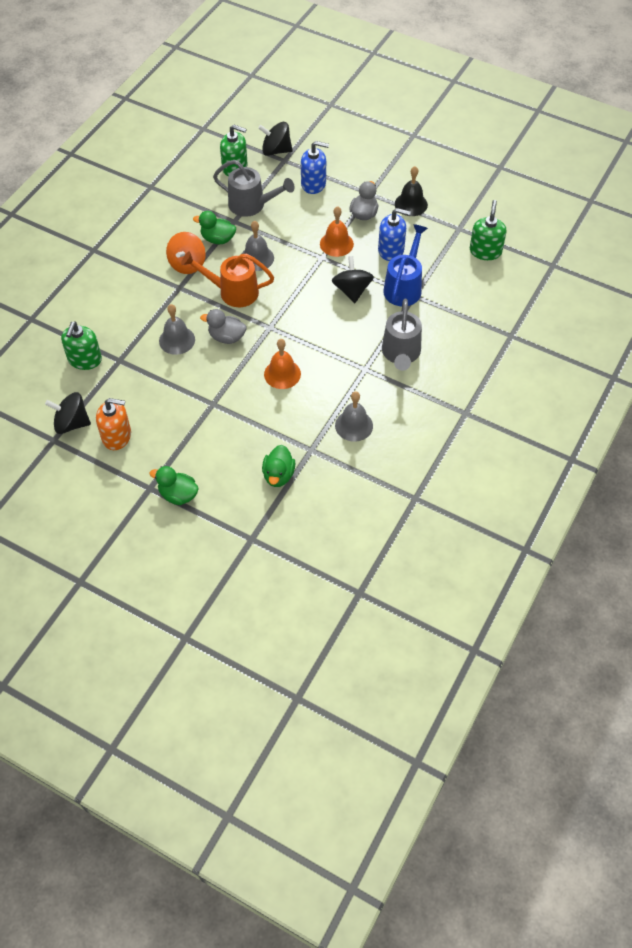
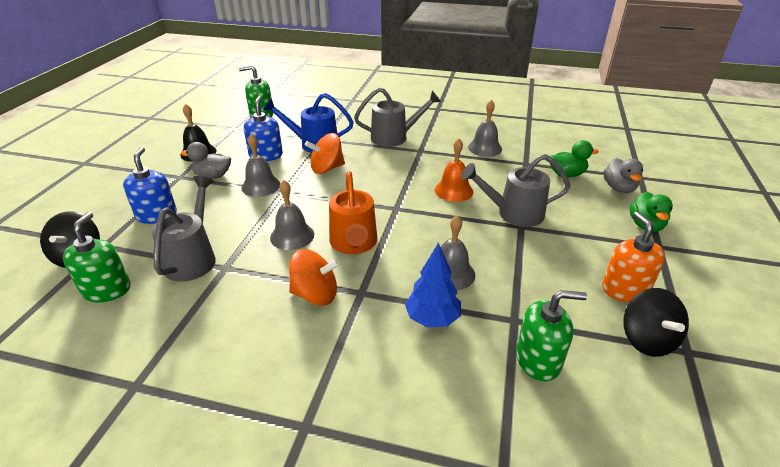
camera: 105 degrees left, 20 degrees down
(140, 318) = (432, 318): none -> blue tree
(218, 239) = (262, 275): green duck -> none
(226, 337) = (425, 235): grey duck -> grey duck (618, 188)
(232, 405) = (513, 213): none -> grey watering can
(336, 244) = (260, 186): orange bell -> grey bell
(352, 290) = (327, 168): black spinning top -> orange spinning top

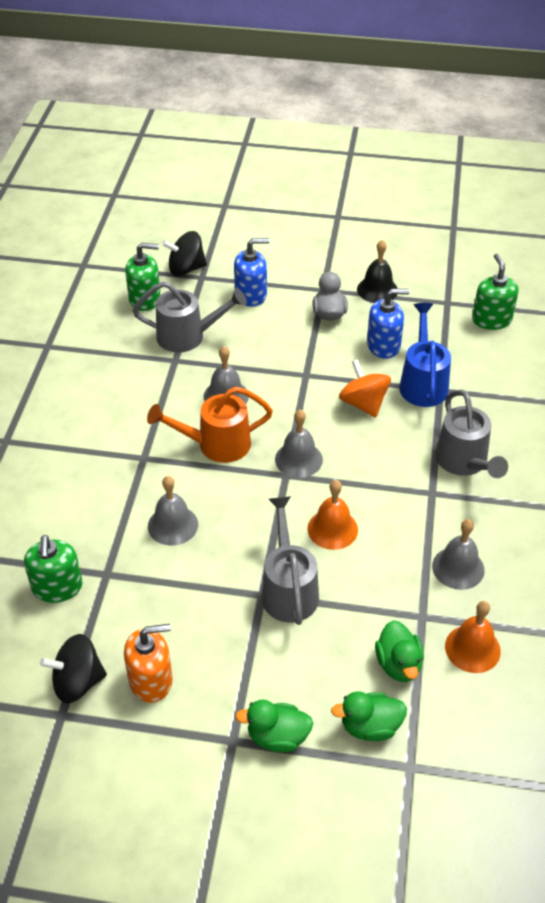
camera: 85 degrees right, 10 degrees up
(260, 186) = (315, 355): grey bell -> grey bell (298, 459)
(315, 294) = (140, 426): orange spinning top -> none
(432, 318) = (109, 511): blue tree -> none
(546, 149) = (472, 648): none -> orange bell
(618, 188) = (370, 726): grey duck -> green duck

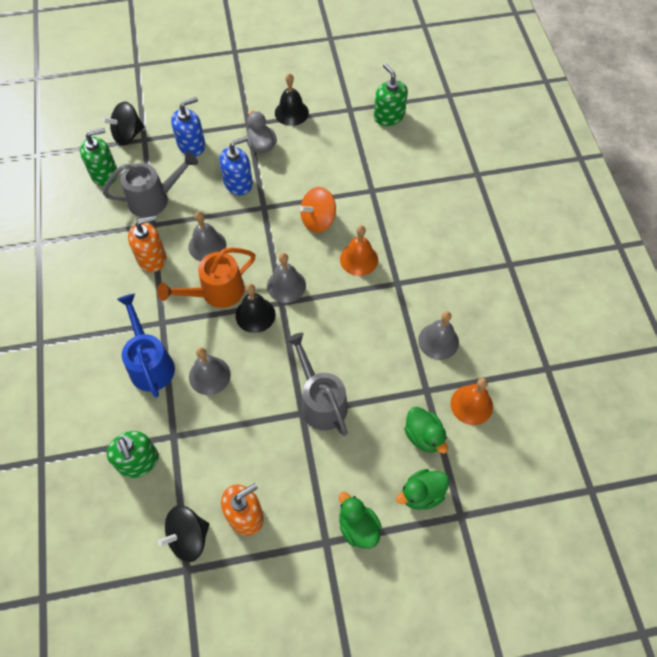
camera: 20 degrees left, 15 degrees up
(160, 392) = (152, 258): none -> orange soap dispenser
(250, 479) = (255, 315): none -> black bell
(277, 737) = (358, 527): green duck -> green duck turned 75 degrees clockwise
(332, 529) = (334, 338): orange bell -> orange bell (359, 259)
(363, 403) = (318, 220): orange spinning top -> orange spinning top turned 75 degrees counterclockwise
(383, 345) = (315, 163): blue soap dispenser -> blue soap dispenser (238, 183)
(423, 382) = (356, 188): blue watering can -> blue watering can (150, 363)
(464, 463) = (412, 249): grey watering can -> none

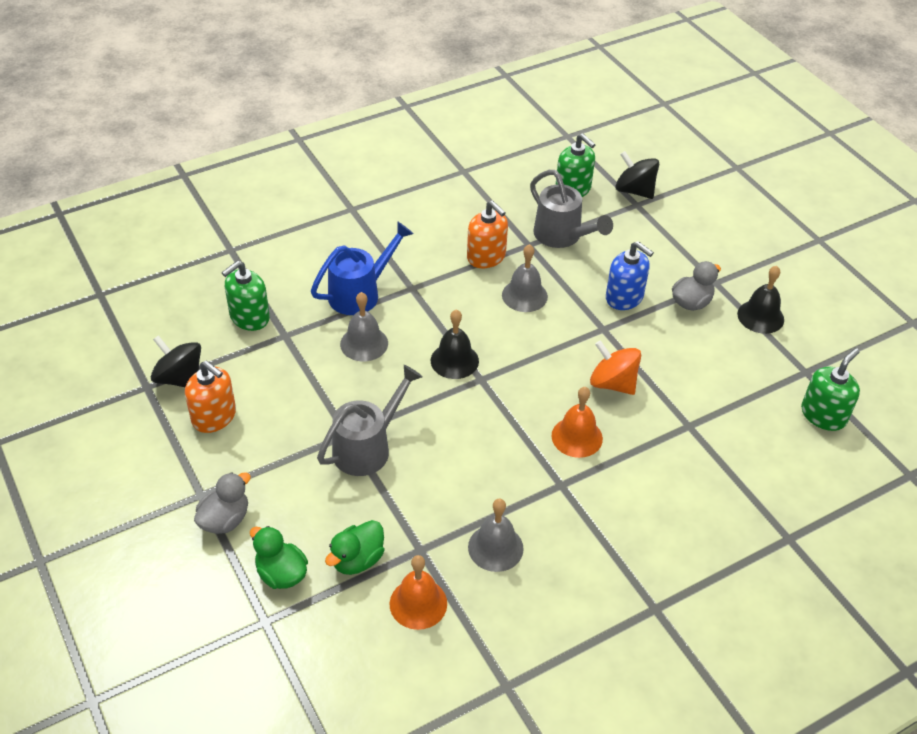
camera: 70 degrees right, 15 degrees down
(191, 145) = (653, 244): blue soap dispenser -> none
(216, 292) = (467, 320): orange watering can -> none
(286, 285) = (505, 377): grey bell -> none
(358, 527) = (225, 520): green duck -> grey duck

